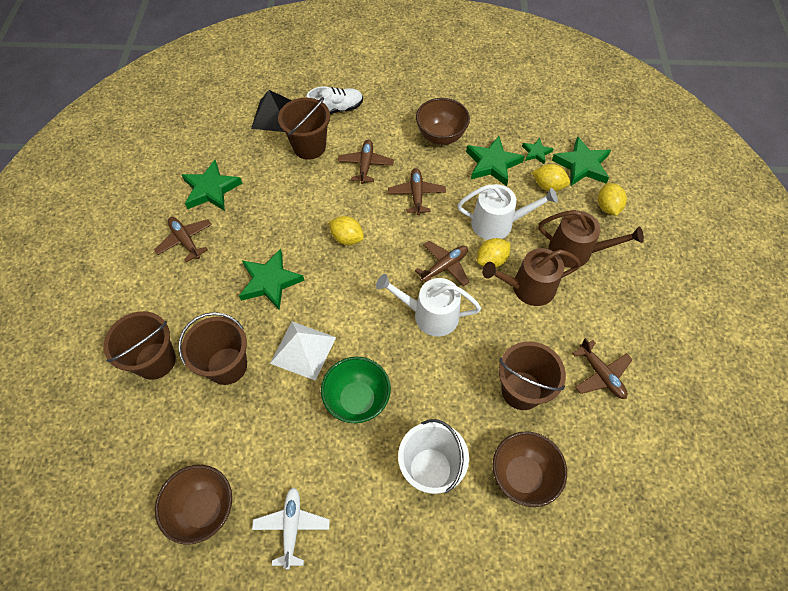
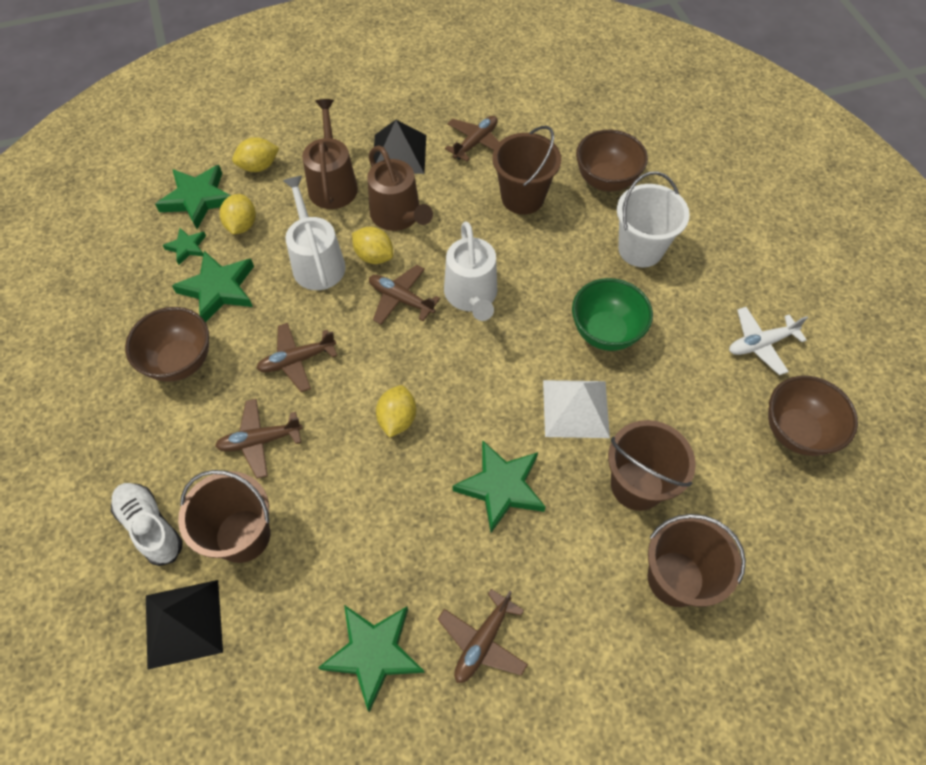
camera: 110 degrees left, 0 degrees up
(600, 307) = (399, 153): none -> black pyramid

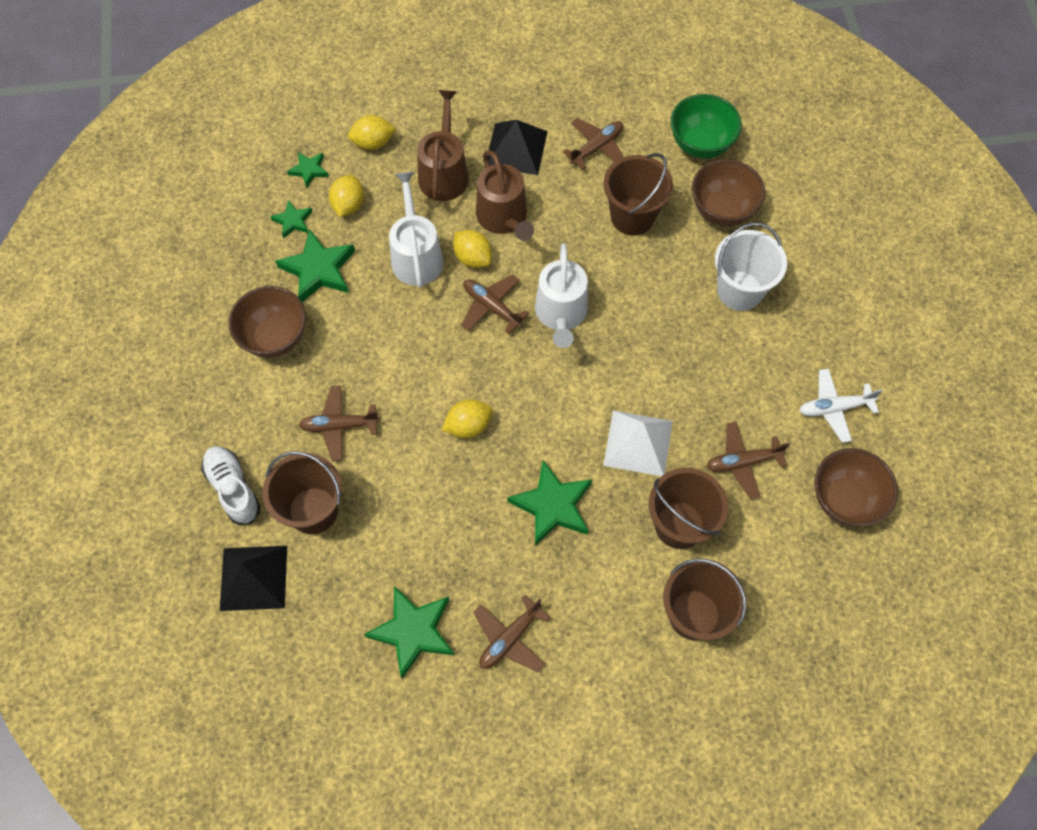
camera: 10 degrees right, 5 degrees up
(198, 199) = (309, 170): green star -> green star, size x0.54
(297, 360) = (383, 353): brown plane -> brown plane (743, 462)
(397, 419) = (468, 426): yellow lemon -> yellow lemon turned 45 degrees clockwise
(605, 332) = (684, 372): green bowl -> green bowl (700, 144)

